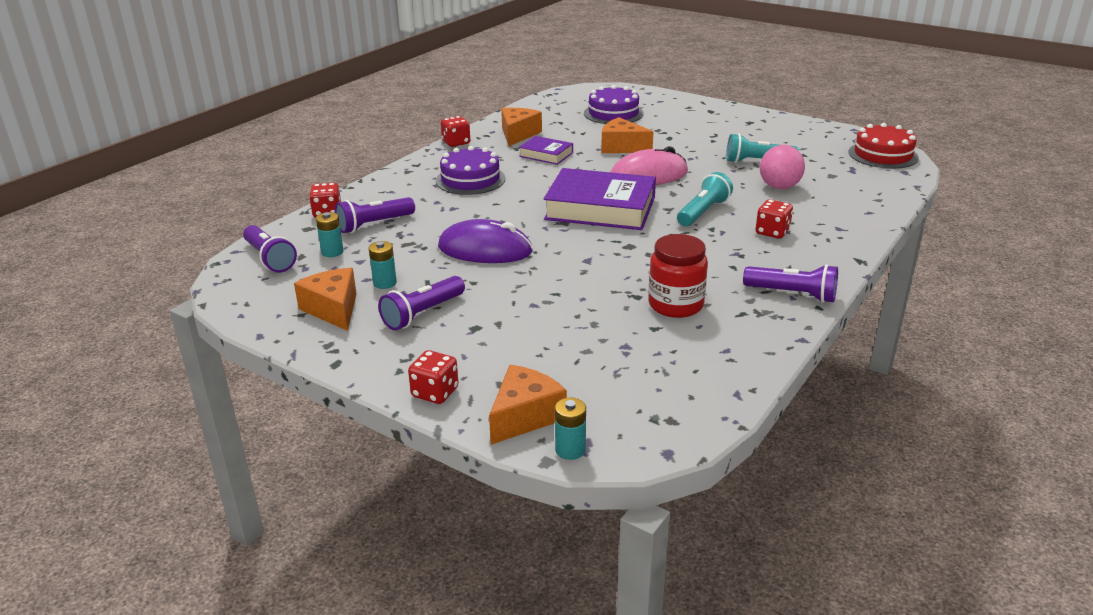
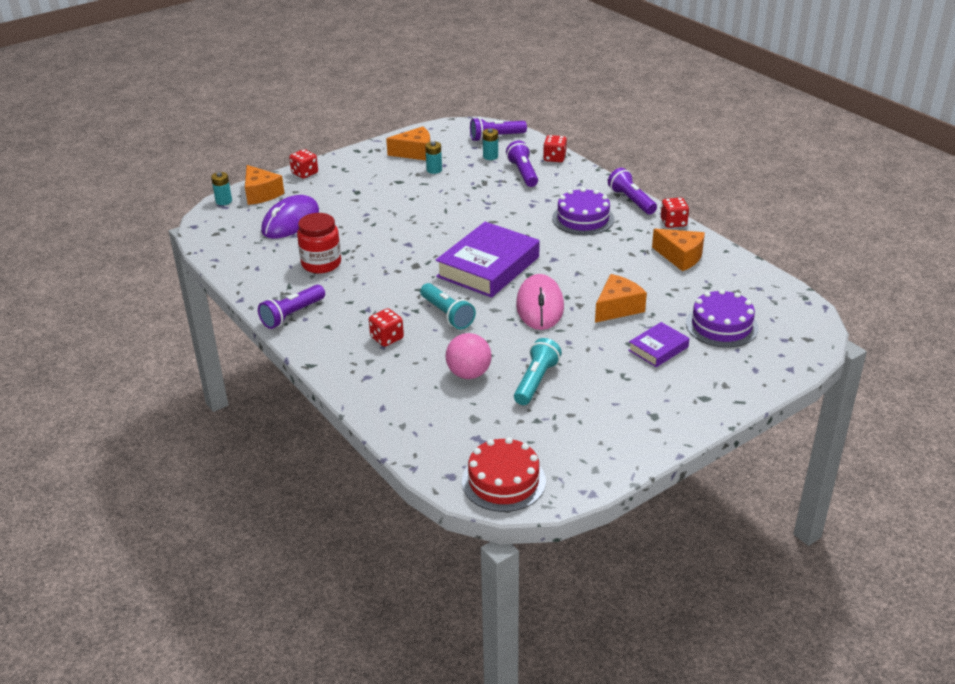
camera: 110 degrees right, 5 degrees up
(422, 314) = (386, 178): purple flashlight -> purple flashlight (631, 200)
(485, 249) = (454, 208): purple mouse -> purple mouse (290, 221)
(546, 154) = (620, 263): purple book -> purple book (658, 348)

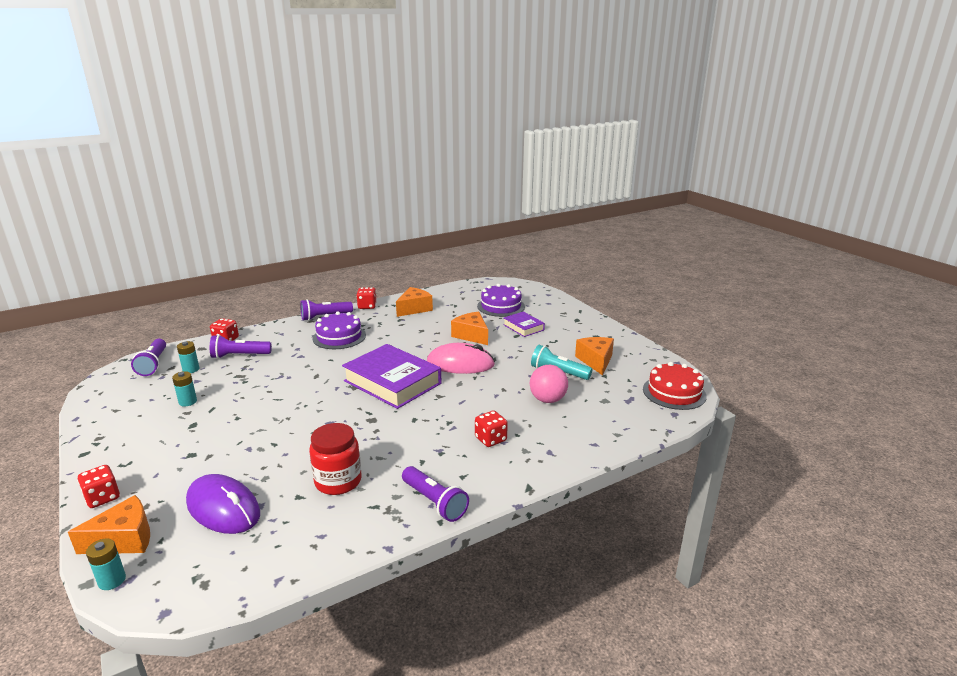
camera: 85 degrees left, 10 degrees down
(415, 153) = (136, 412): orange cheese -> orange cheese (596, 361)
(447, 314) = (461, 406): turquoise flashlight -> none

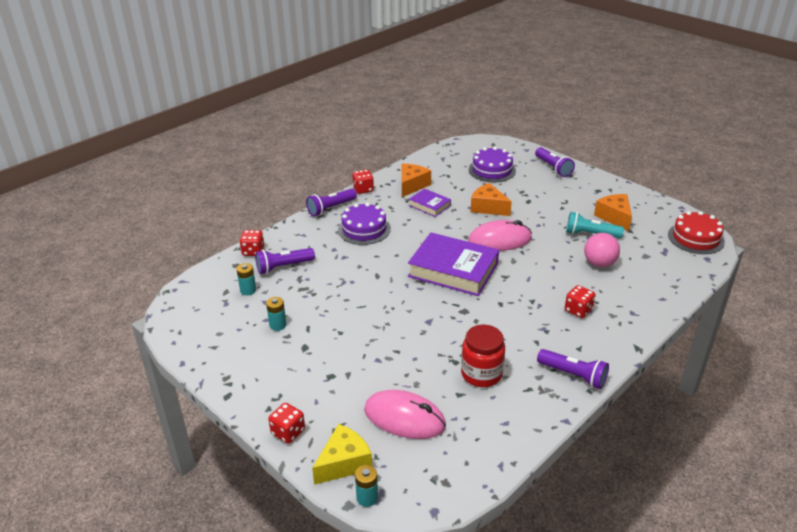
camera: 15 degrees left, 10 degrees up
(124, 539) = (344, 463): orange cheese -> yellow cheese
(153, 364) = (204, 291): purple flashlight -> purple flashlight (553, 168)
(223, 508) = (404, 418): purple mouse -> pink mouse
(523, 327) = (528, 191): purple book -> purple book (429, 205)

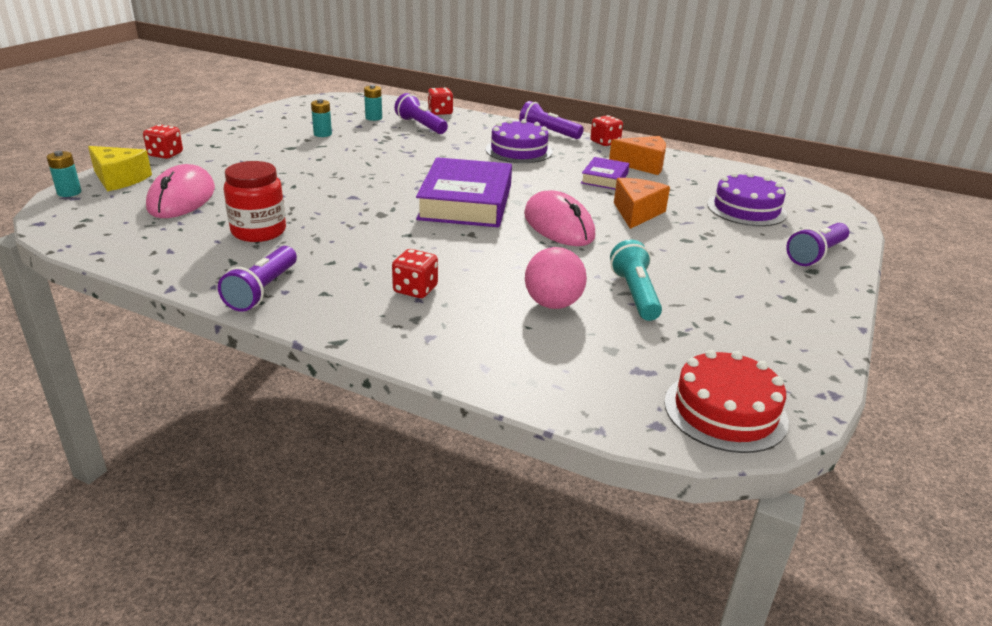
camera: 70 degrees right, 5 degrees down
(614, 217) = (713, 316): orange cheese -> none

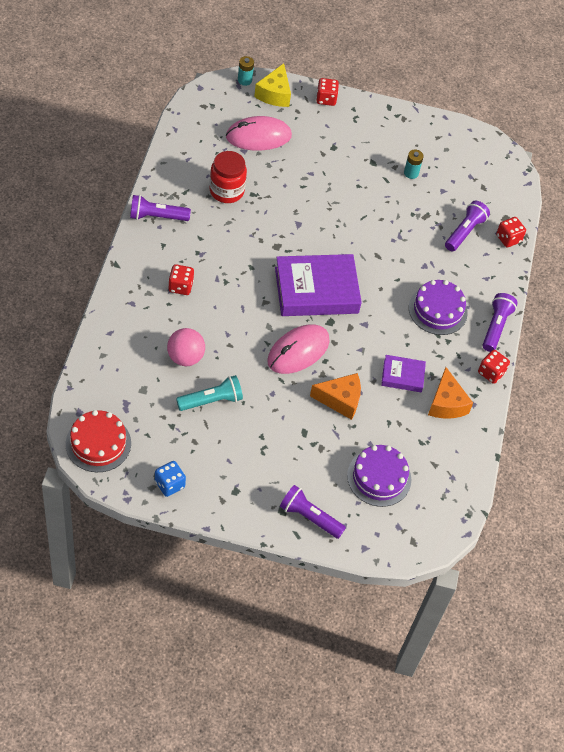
camera: 70 degrees right, 25 degrees up
(373, 118) = (467, 195): turquoise battery -> none
(793, 349) = (169, 484): none -> blue dice

